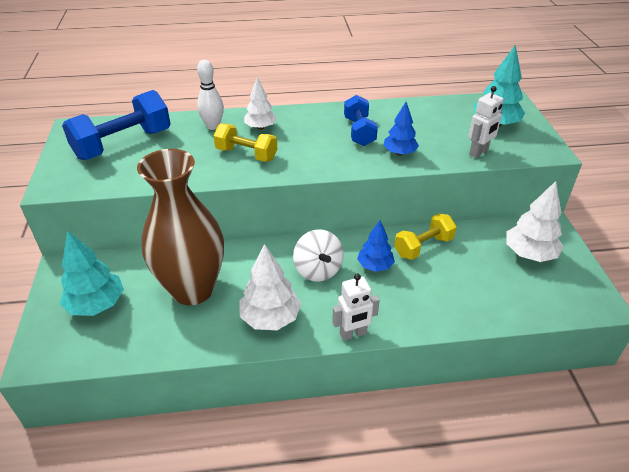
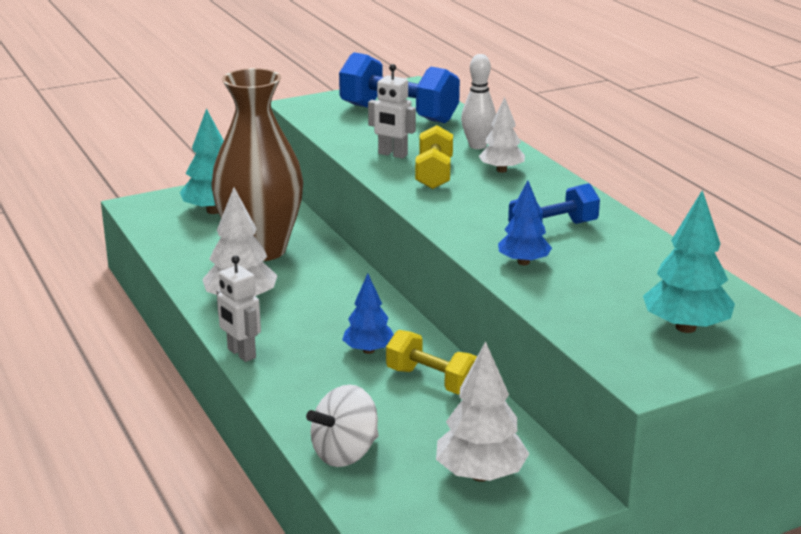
camera: 70 degrees right, 15 degrees down
(318, 270) = (336, 314): white spinning top -> white spinning top (345, 453)
(478, 152) = (581, 320): white robot -> white robot (392, 154)

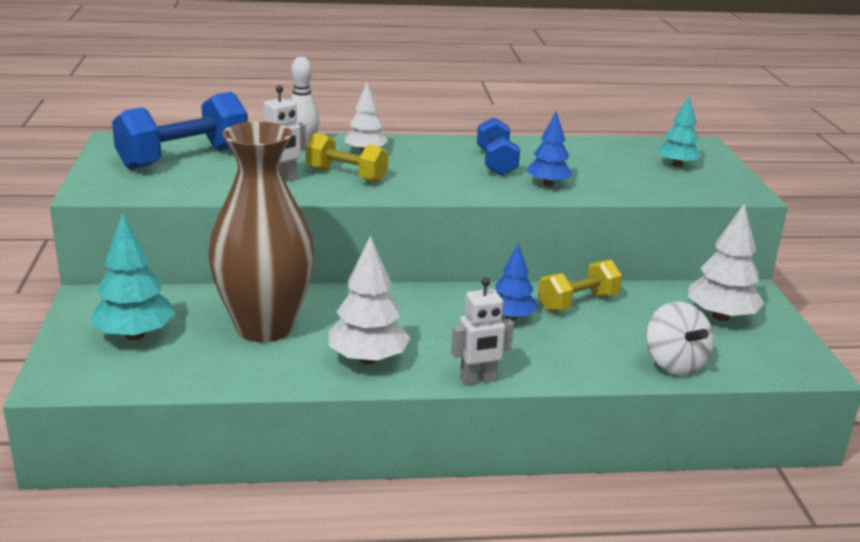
camera: 70 degrees left, 0 degrees up
(685, 327) = (677, 165): turquoise tree -> turquoise tree, size x0.66

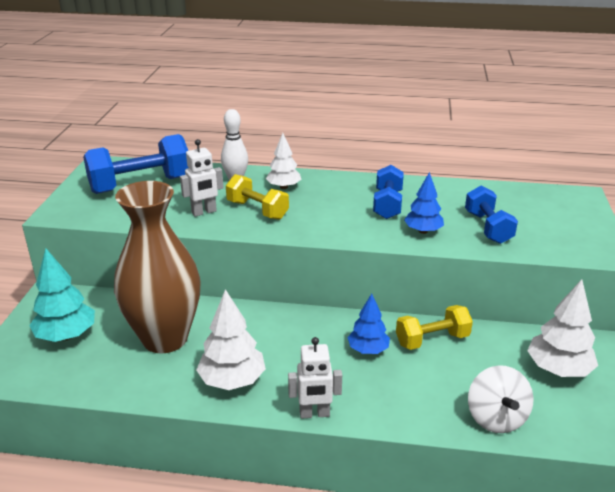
camera: 15 degrees right, 5 degrees up
(616, 177) = (488, 228): none -> blue dumbbell
(677, 165) = (550, 217): turquoise tree -> none

